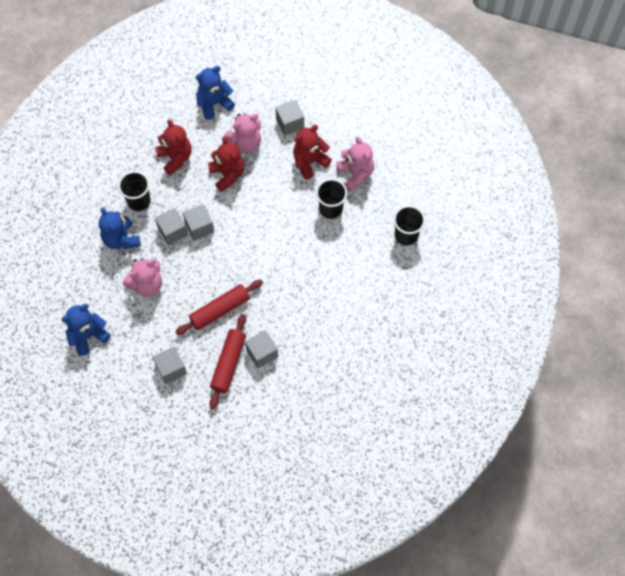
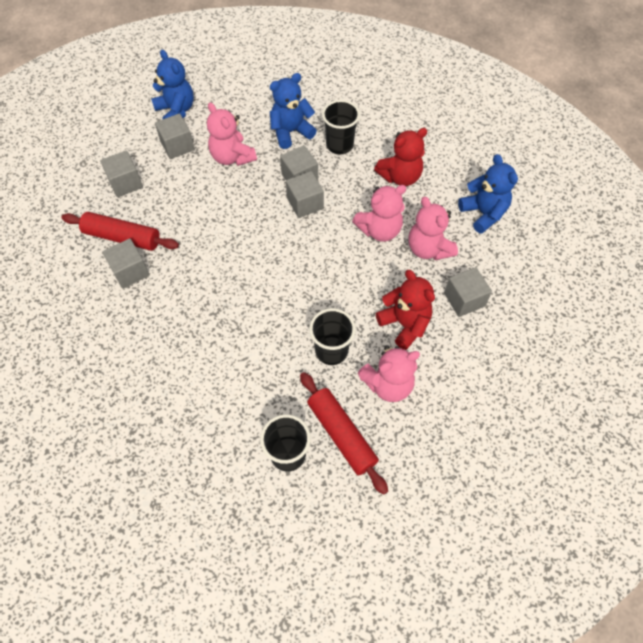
camera: 90 degrees right, 5 degrees down
(131, 330) = (177, 146): none -> grey cube
(220, 310) = (193, 227): red rolling pin -> red rolling pin (341, 434)
(227, 174) = (379, 230): red teddy bear -> pink teddy bear

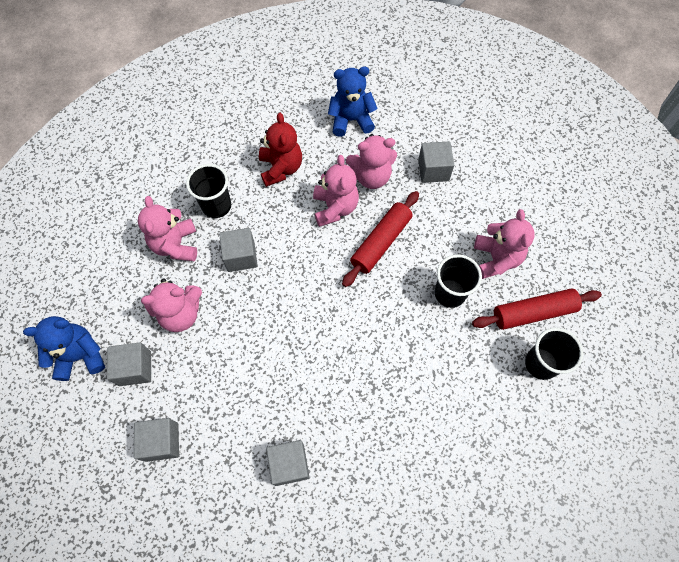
camera: 70 degrees left, 5 degrees up
(122, 237) = (239, 463): red rolling pin -> red rolling pin (381, 242)
(291, 132) = (176, 245): blue teddy bear -> pink teddy bear
(305, 203) = (275, 262): grey cube -> none
(404, 324) = (442, 224): red teddy bear -> none

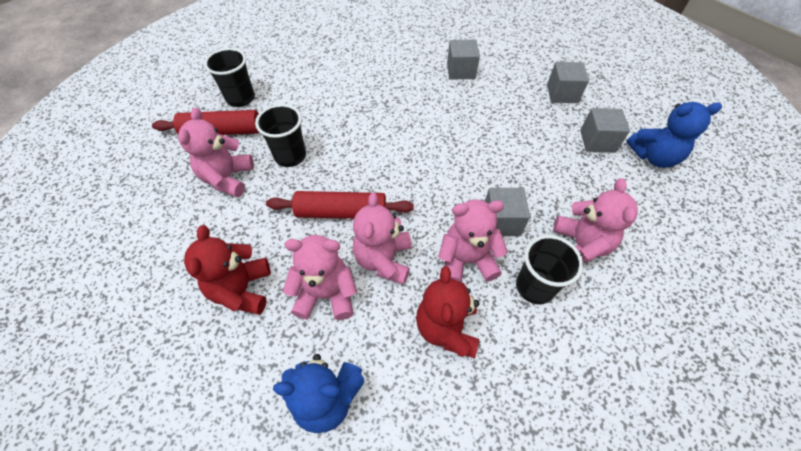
camera: 170 degrees left, 10 degrees down
(181, 314) = (561, 177): pink teddy bear -> pink teddy bear (466, 260)
(381, 242) = (341, 212): red rolling pin -> red rolling pin turned 45 degrees clockwise
(433, 170) = (242, 290): grey cube -> red teddy bear

